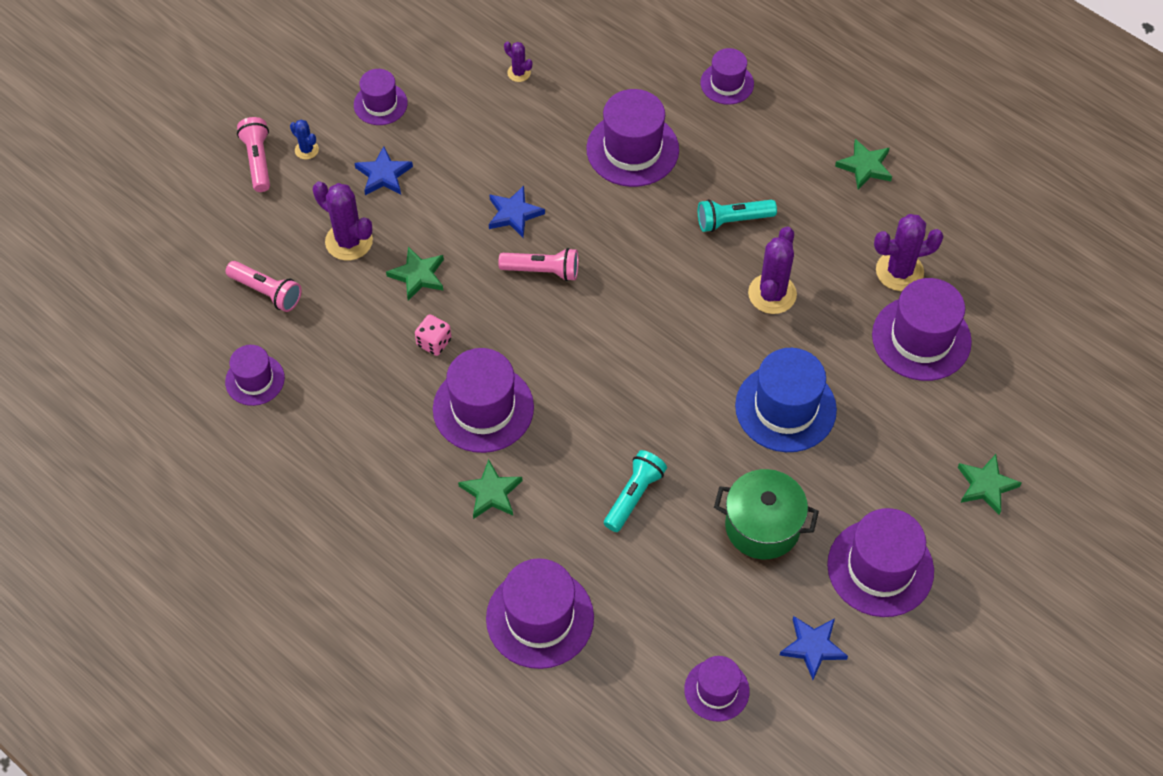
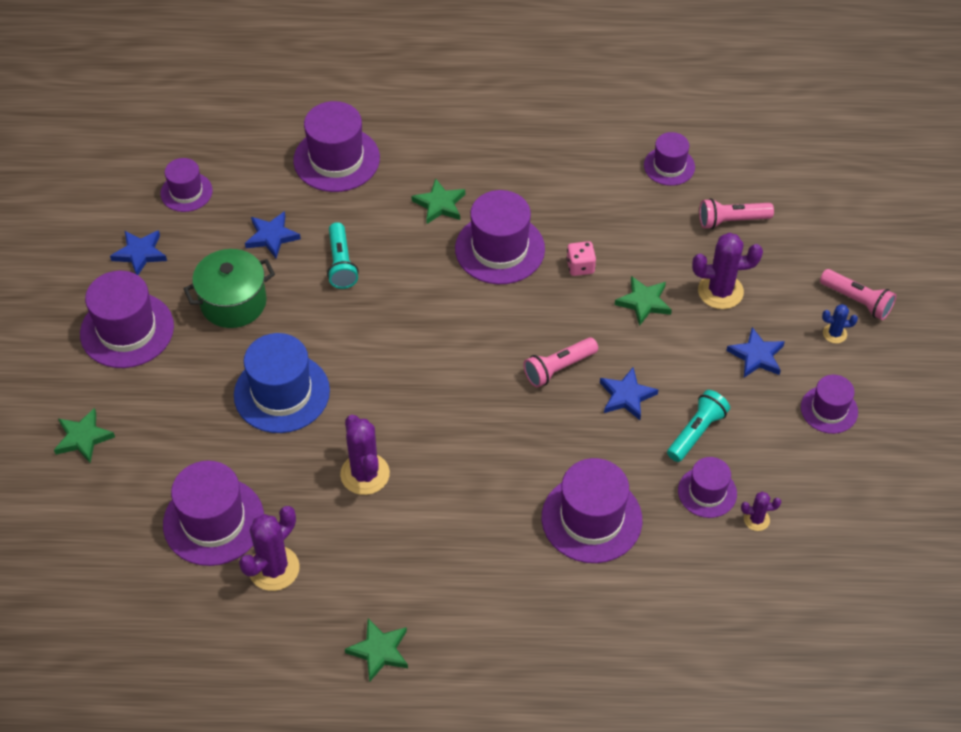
camera: 140 degrees right, 5 degrees down
(673, 573) = (271, 237): none -> blue star
(727, 83) = (573, 646): purple hat -> purple hat (707, 492)
(732, 221) = (450, 514): turquoise flashlight -> turquoise flashlight (696, 432)

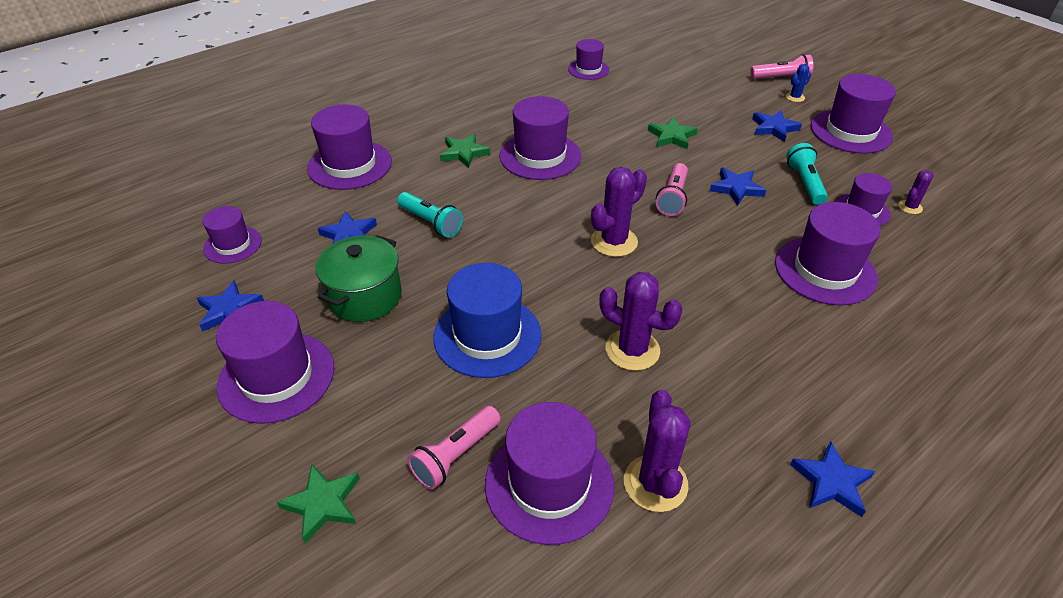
camera: 40 degrees left, 10 degrees down
(379, 651) = (831, 482): green star -> blue star
(580, 266) = (606, 139): pink dice -> none
(720, 291) = (706, 109): purple cactus -> purple cactus (614, 242)
(731, 221) = (661, 76): pink flashlight -> pink flashlight (456, 455)
(829, 409) = (850, 131): purple hat -> purple hat, size x1.69

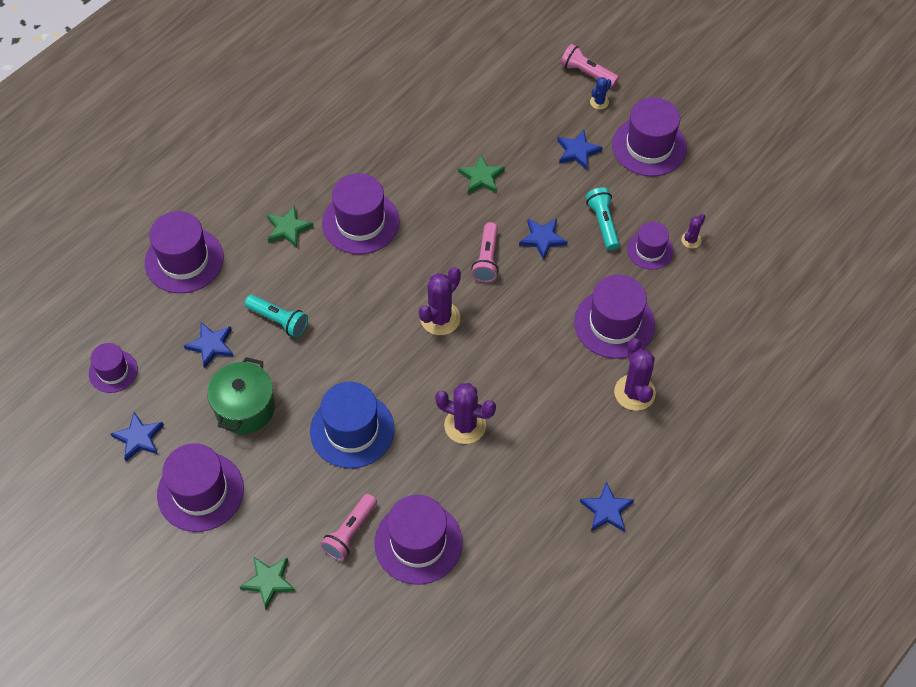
camera: 10 degrees left, 15 degrees up
(588, 69) = (390, 85): purple hat -> none
(655, 483) = (489, 530): purple cactus -> purple cactus (634, 392)
(781, 78) = (587, 73): pink flashlight -> pink flashlight turned 135 degrees counterclockwise

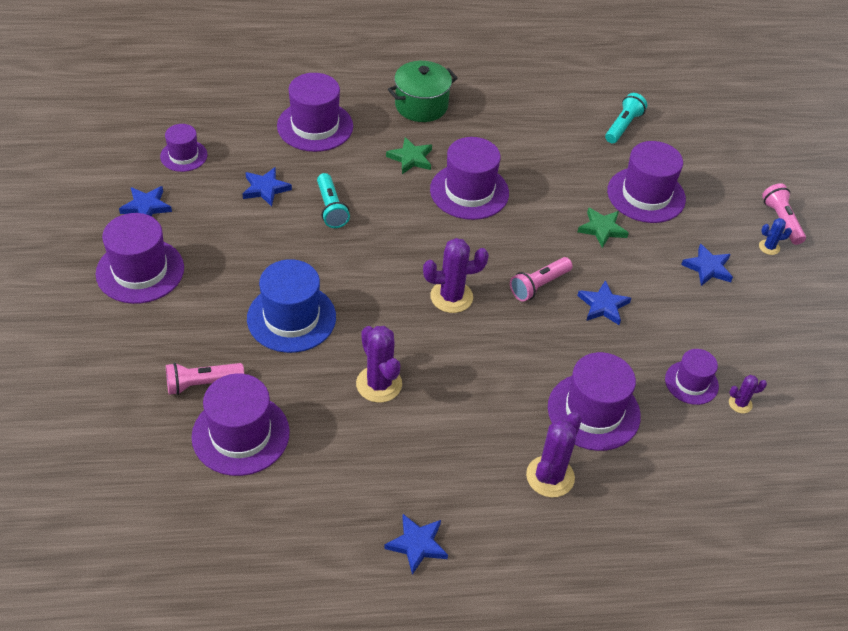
camera: 40 degrees right, 10 degrees down
(245, 408) = (237, 244): green pot -> green pot (421, 106)
(269, 582) = (106, 366): green star -> none
(603, 223) = (670, 332): turquoise flashlight -> turquoise flashlight (623, 126)
(649, 146) = (780, 308): purple hat -> purple hat (646, 195)

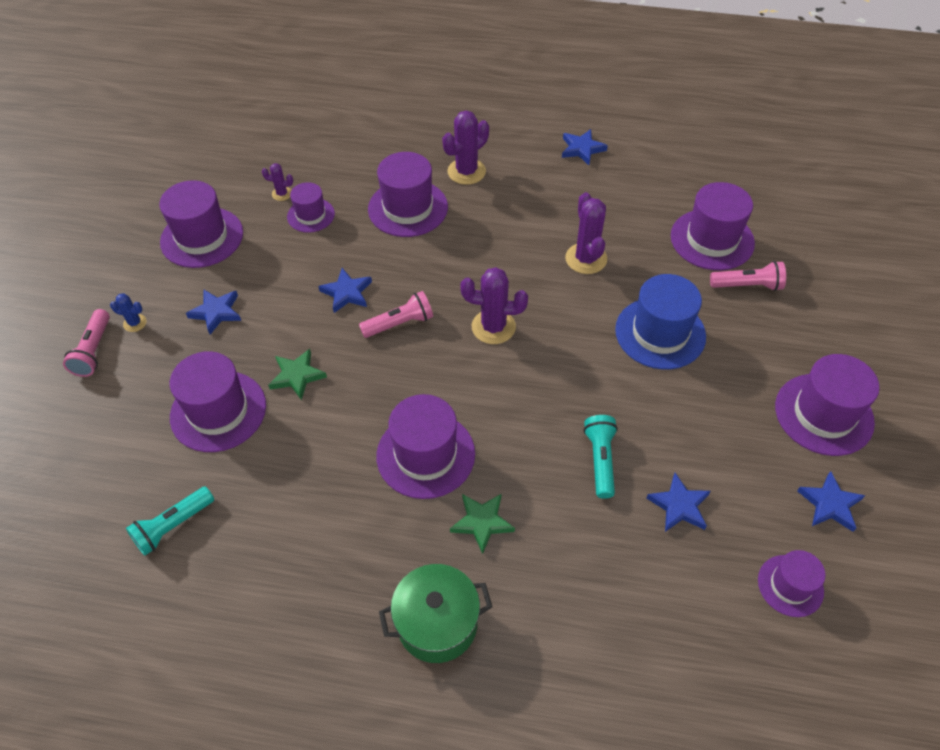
camera: 160 degrees left, 5 degrees up
(315, 126) = (602, 610): purple hat -> purple hat (202, 237)

